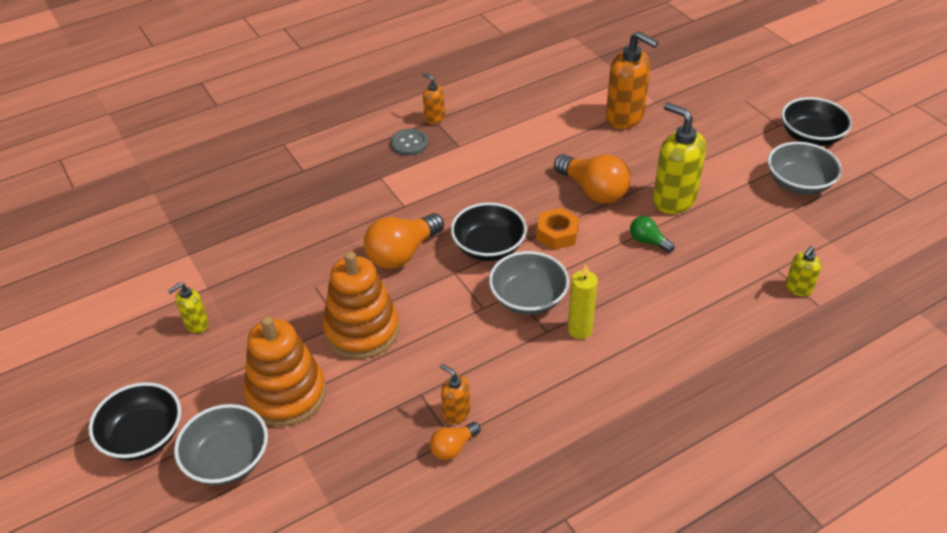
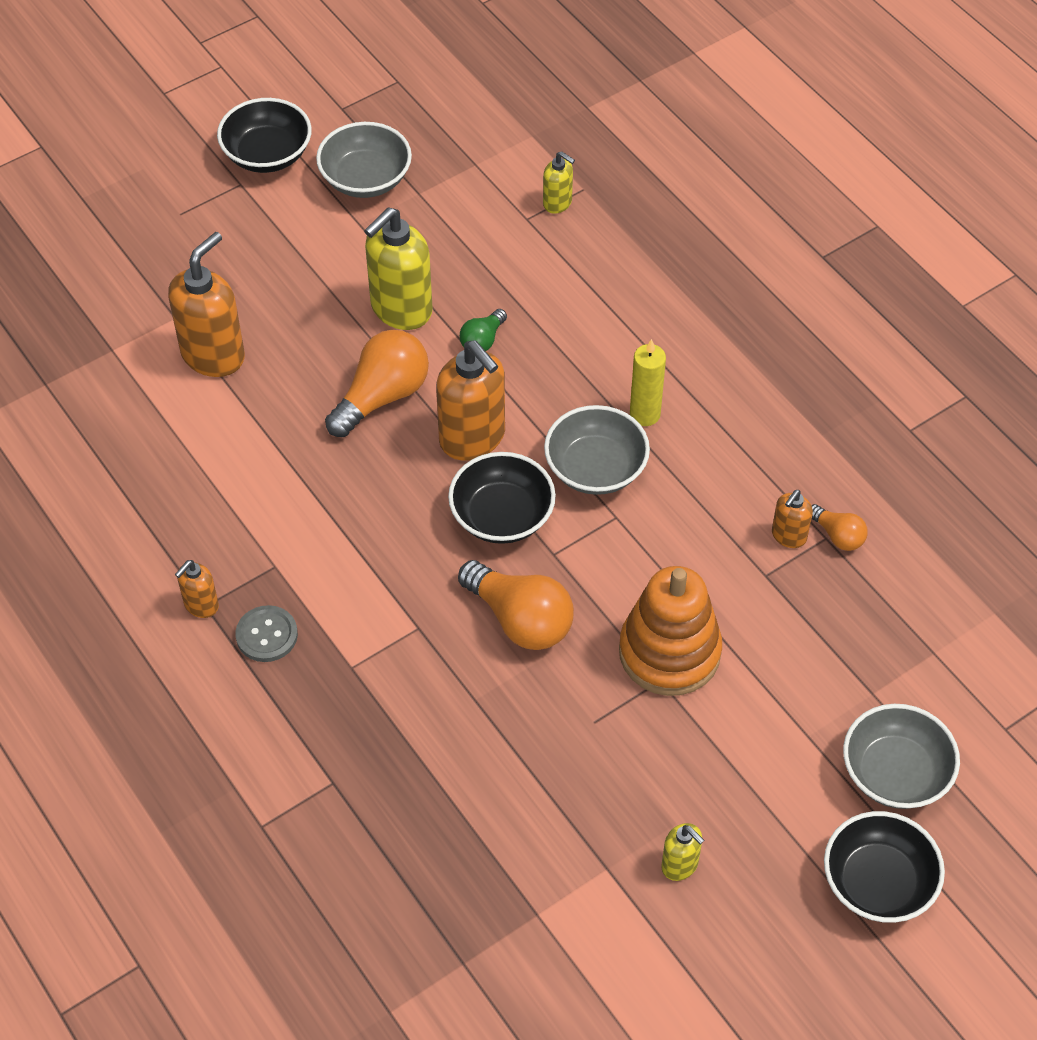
camera: 95 degrees left, 10 degrees up
(286, 394) = (786, 724): orange stacking toy -> none
(557, 234) = (472, 438): orange nut -> orange soap dispenser

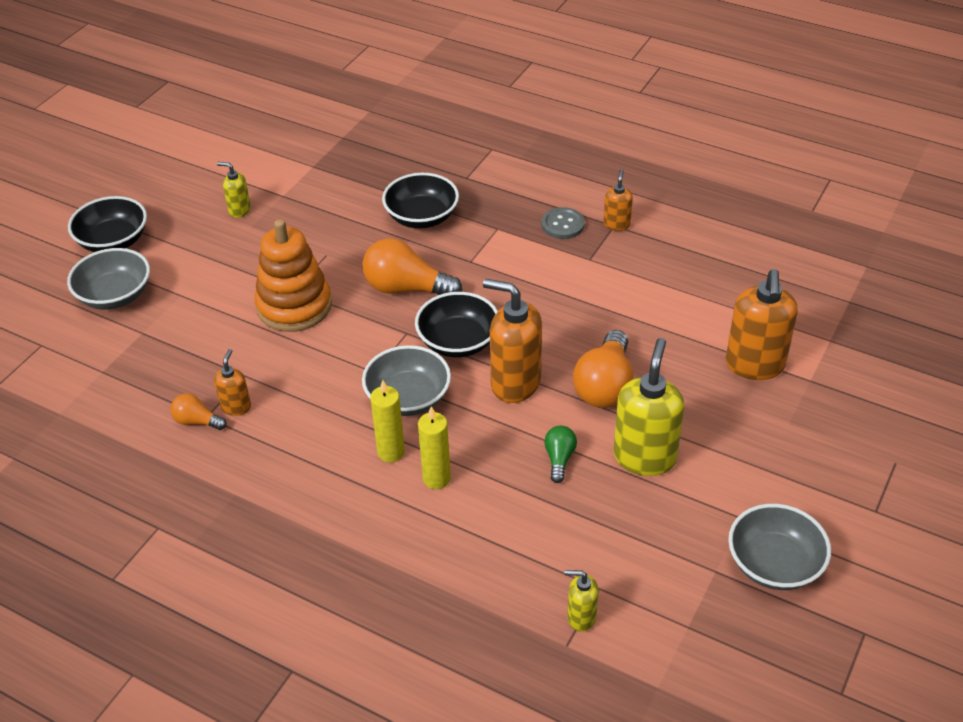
camera: 155 degrees right, 10 degrees down
(267, 154) = (882, 550): black bowl -> black bowl (422, 217)
(613, 369) = (436, 478): none -> yellow candle

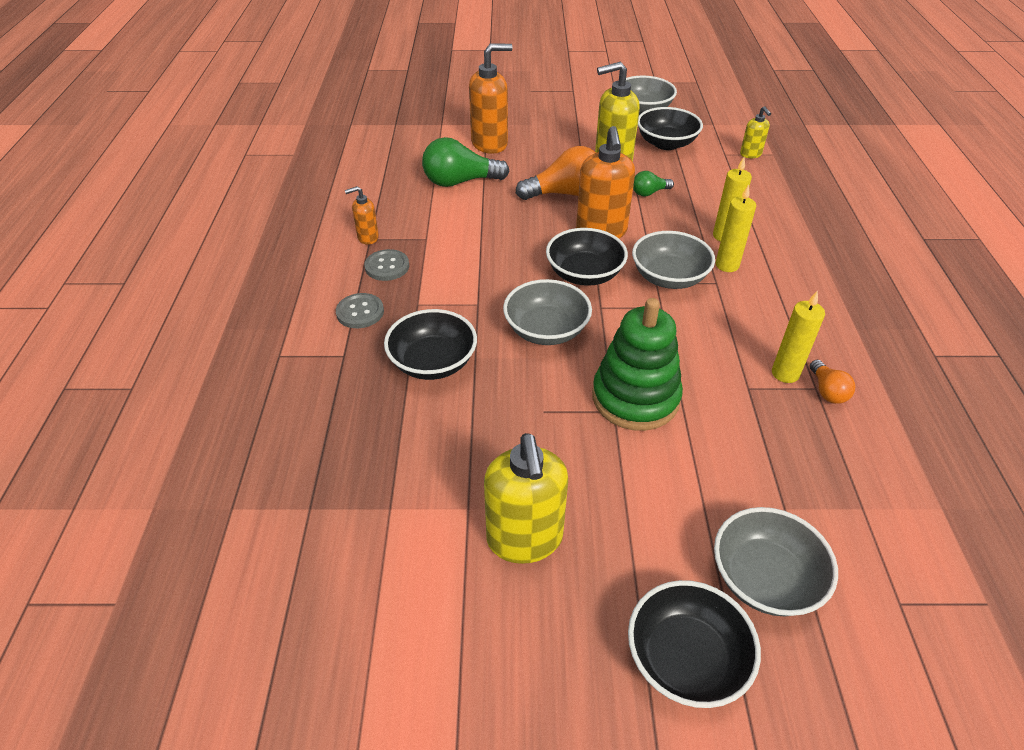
camera: 120 degrees left, 0 degrees up
(236, 407) = (785, 373): orange soap dispenser -> yellow candle
(239, 210) = (524, 539): yellow soap dispenser -> yellow soap dispenser, size x1.96
(294, 306) = (635, 398): orange stacking toy -> green stacking toy
(406, 288) = (546, 330): orange light bulb -> grey bowl
(511, 196) = (360, 312): none -> grey button
(662, 538) = (666, 143): none -> black bowl
(680, 313) = (460, 182): none -> green light bulb

